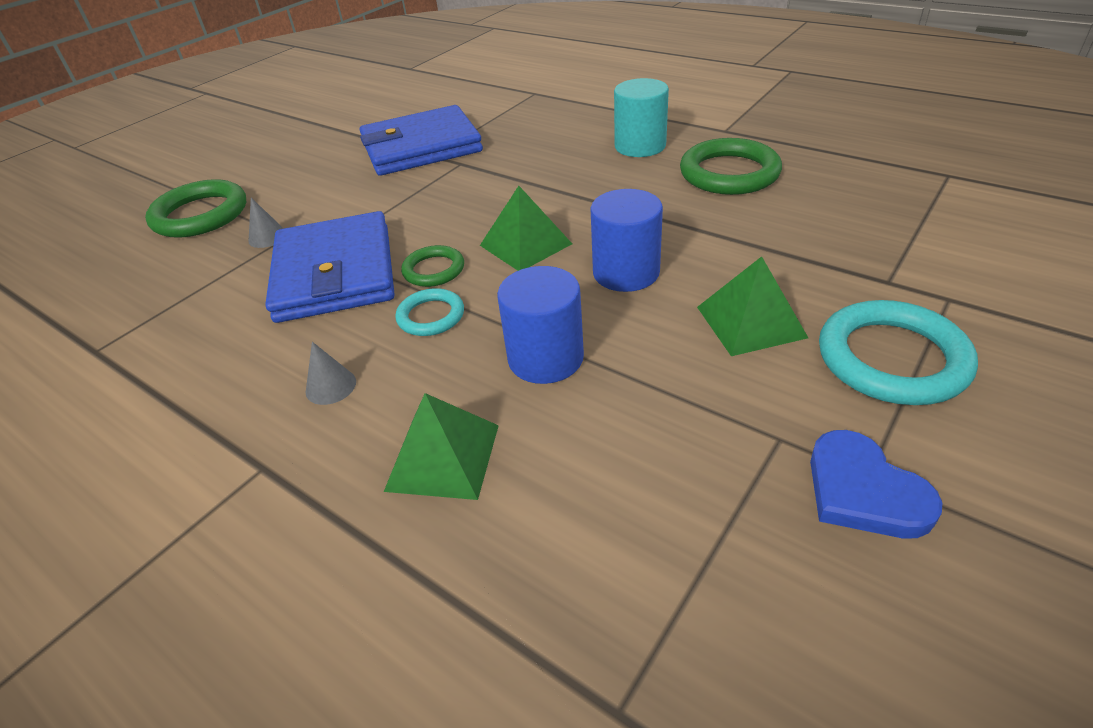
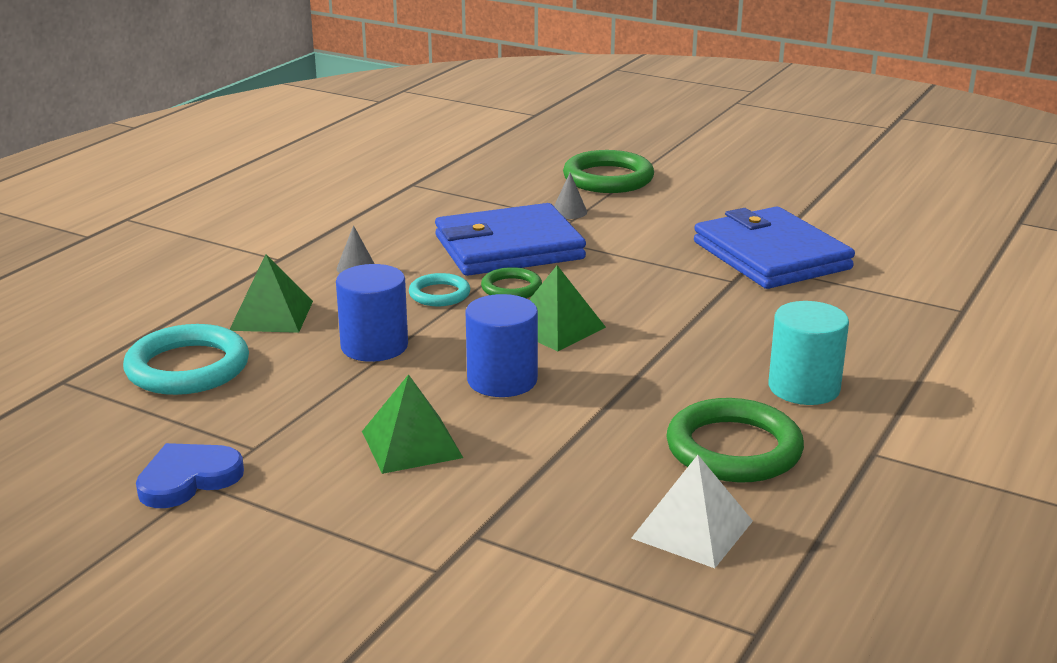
camera: 80 degrees right, 15 degrees down
(840, 191) = (692, 529): none -> white pyramid
(892, 359) = (342, 516): turquoise ring -> turquoise ring (188, 367)

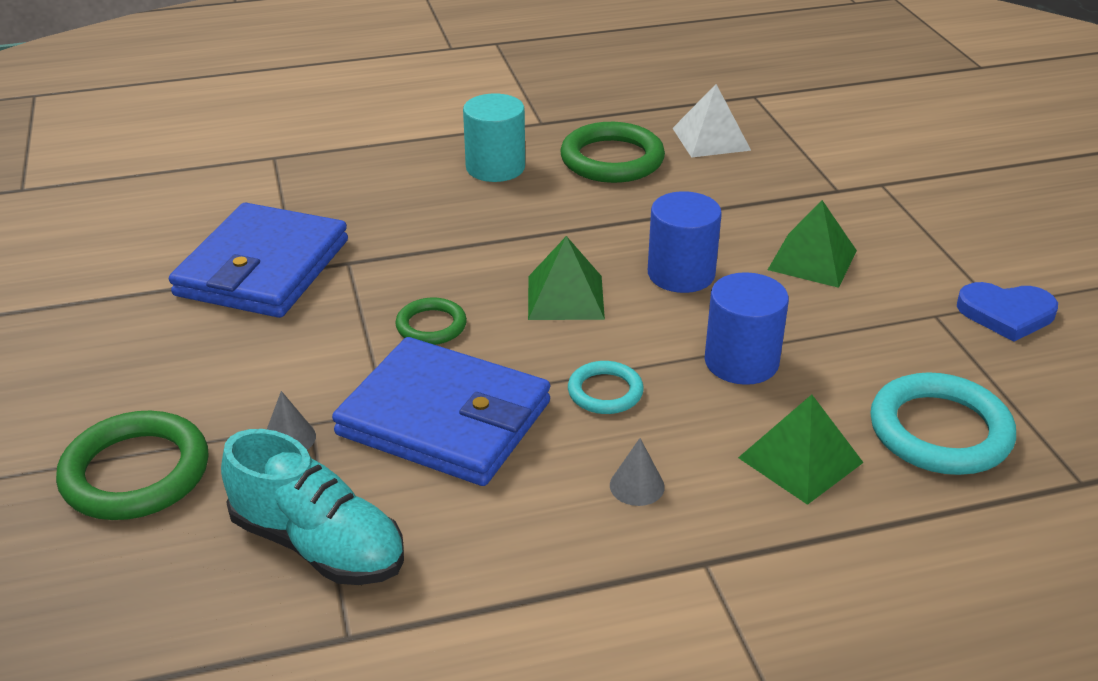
camera: 135 degrees left, 10 degrees up
(478, 195) = (318, 544): none -> turquoise shoe
(511, 288) = (531, 360): green ring -> green ring (431, 326)

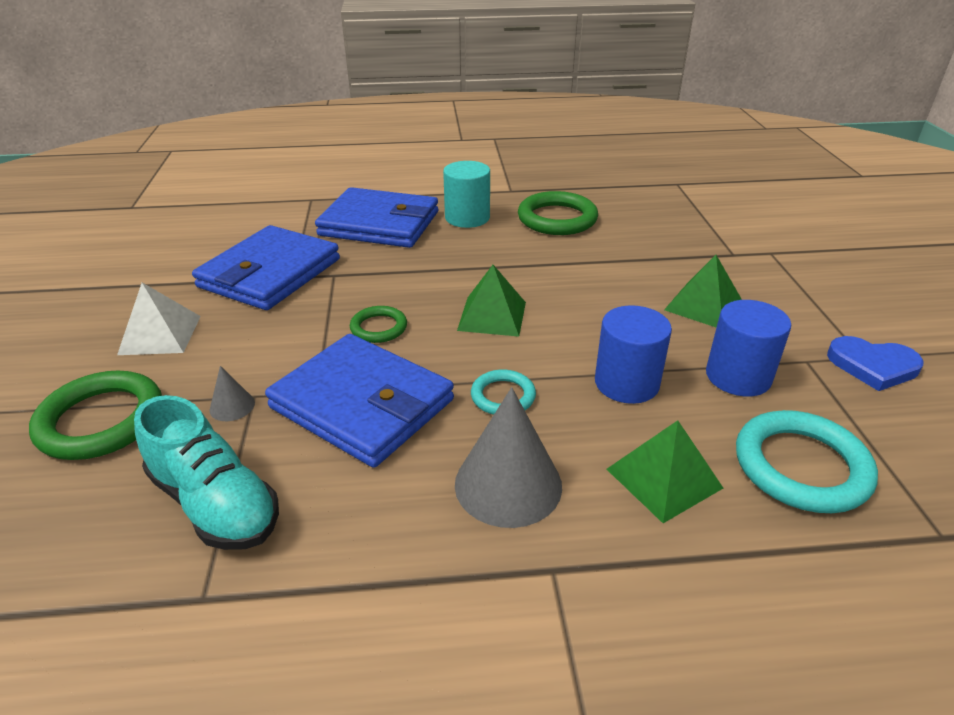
camera: 10 degrees right, 0 degrees up
(382, 185) = (379, 223): none -> blue wallet
(637, 486) = (508, 484): grey cone -> grey cone, size x2.16
(681, 274) = (591, 306): blue cylinder -> blue cylinder (738, 376)
(711, 139) = (637, 210): white pyramid -> white pyramid (160, 335)

